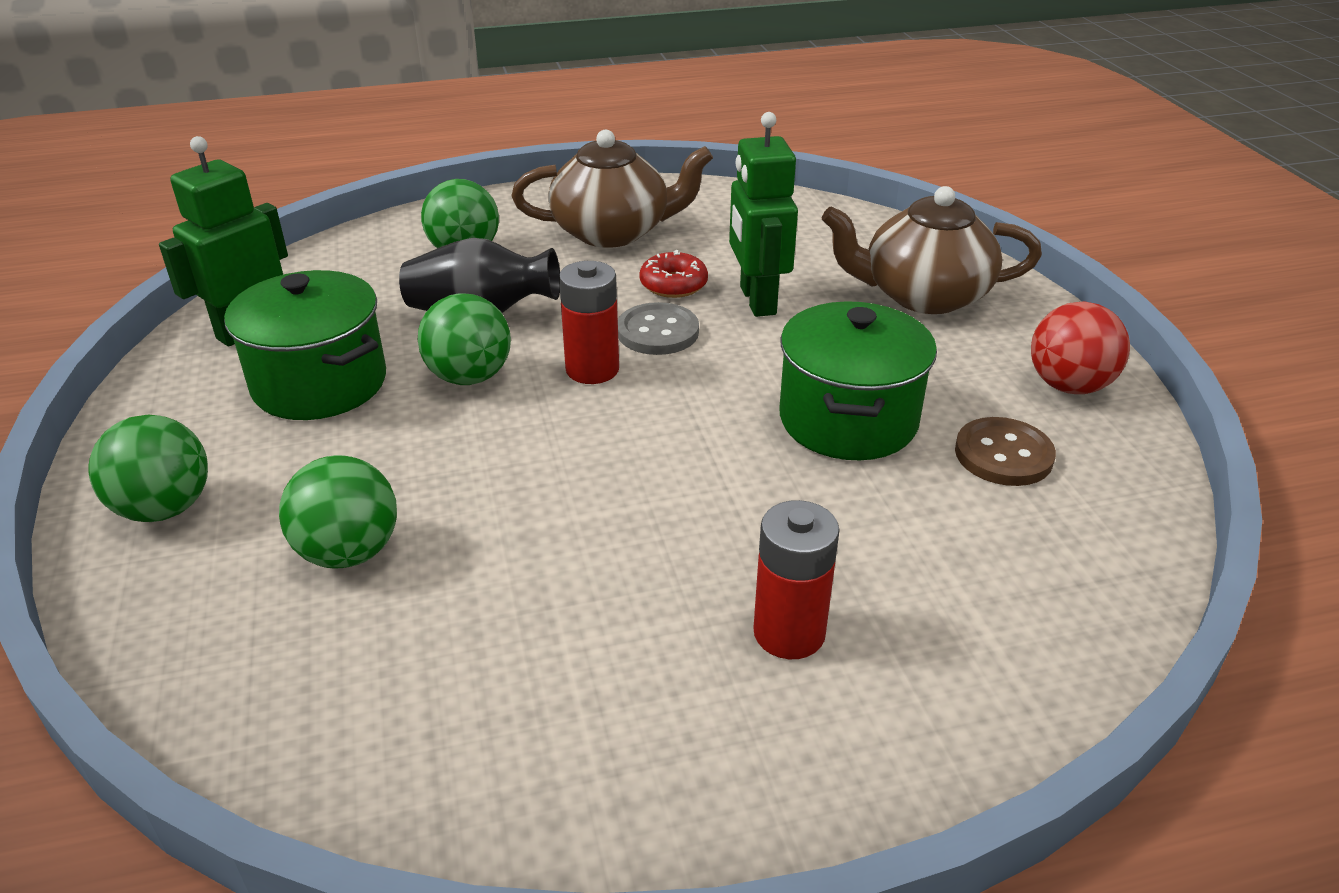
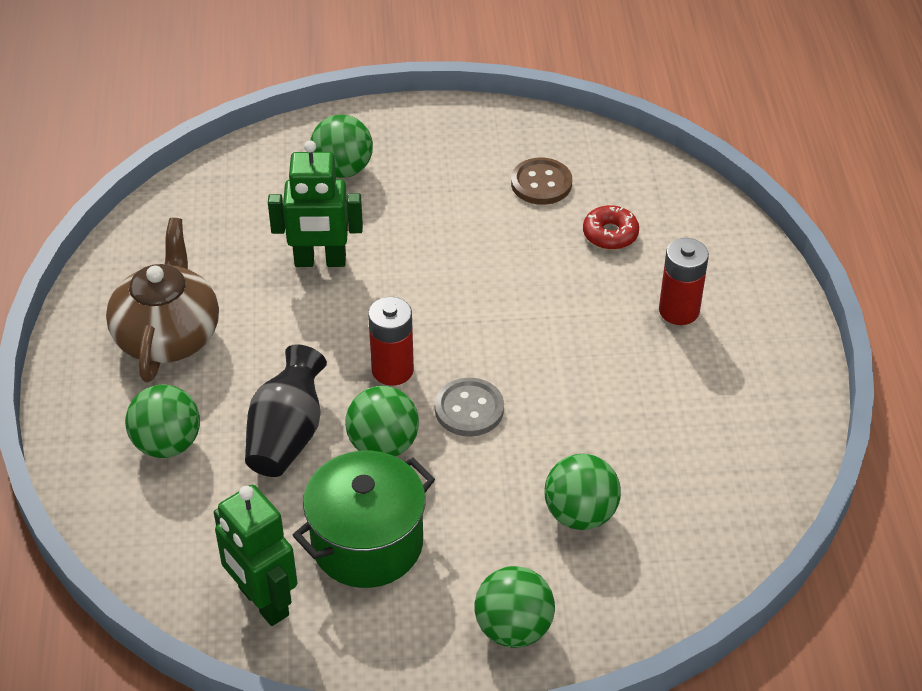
camera: 80 degrees left, 10 degrees up
(657, 332) = (349, 326): grey button -> grey button (469, 409)
(673, 284) = (278, 307): red donut -> red donut (610, 234)
(848, 420) = (489, 244): green pot -> none
(923, 295) = (343, 169): brown teapot -> green ball
(1069, 386) = (476, 133): red ball -> none

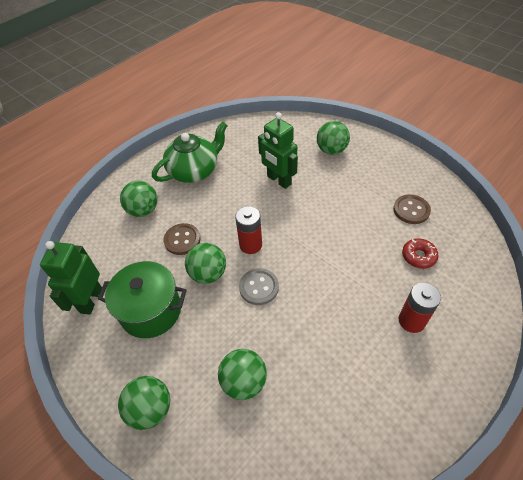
camera: 50 degrees right, 5 degrees up
(168, 335) = (194, 170): brown teapot -> green teapot
(287, 435) = (182, 240): black vase -> brown button

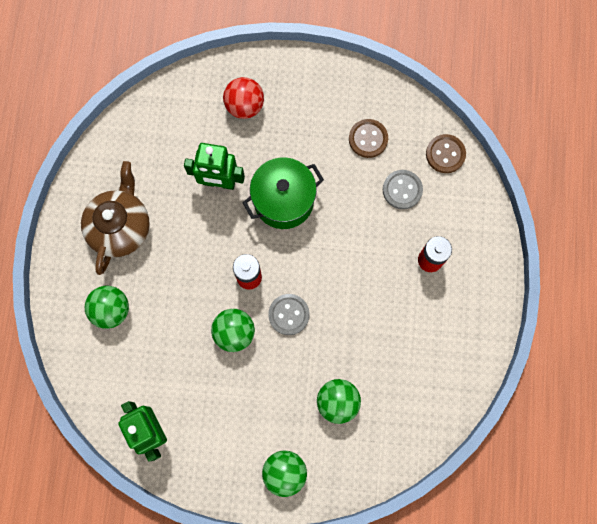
camera: 40 degrees left, 25 degrees up
(151, 311) = (214, 401): green pot -> green pot (283, 200)
(182, 240) = (180, 315): brown button -> brown button (445, 154)
(194, 170) = (120, 226): green teapot -> brown teapot
(331, 150) = (244, 106): green ball -> red ball
(418, 256) = (402, 190): red donut -> grey button

